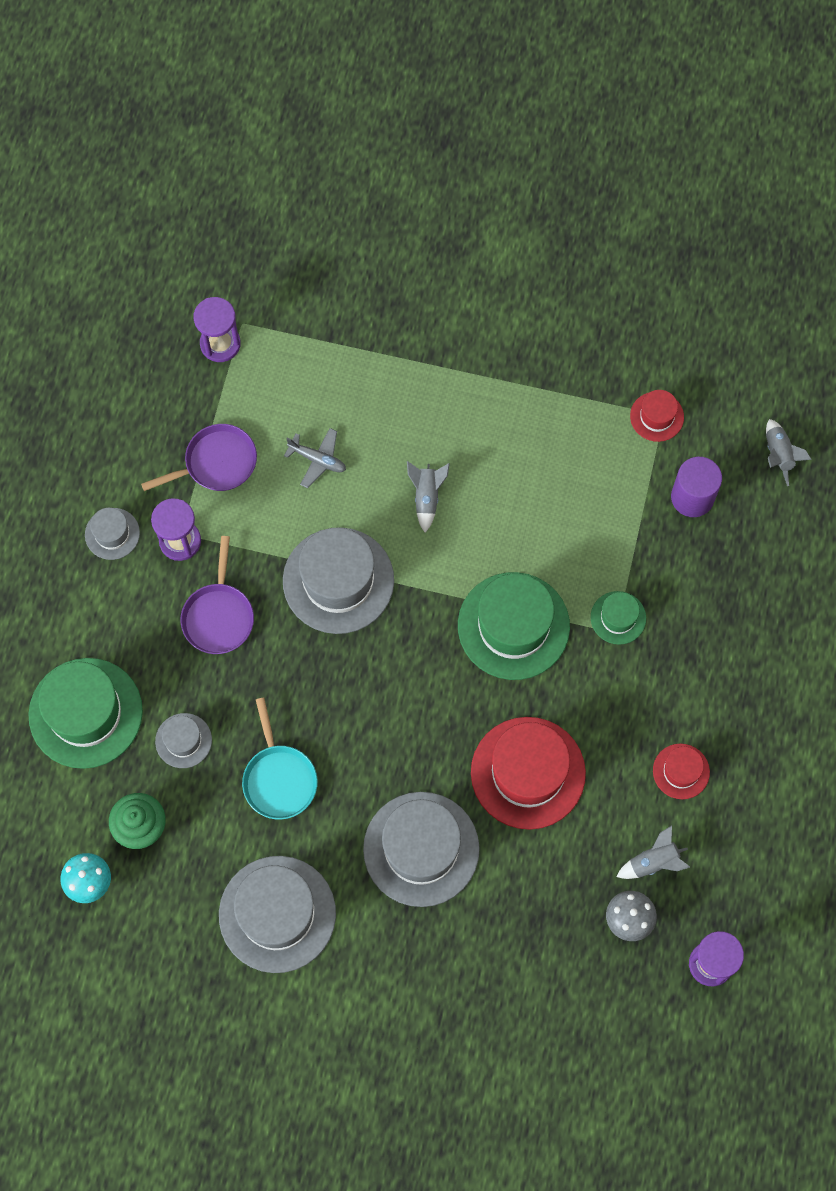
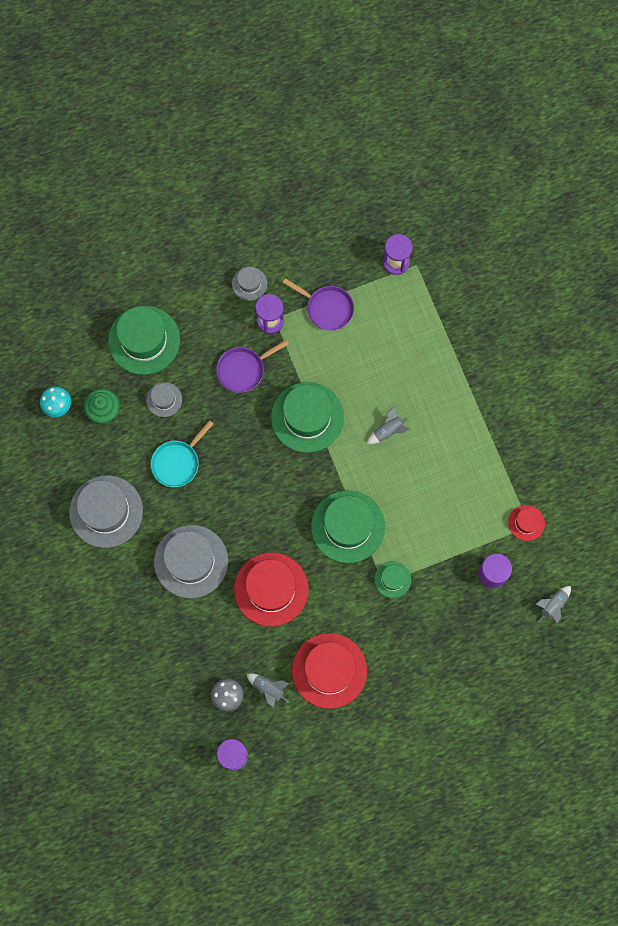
camera: 55 degrees right, 5 degrees up
(317, 460) = (367, 359): grey plane -> none
(338, 580) = (307, 417): grey hat -> green hat
(681, 771) = (329, 670): red hat -> red hat, size x2.02

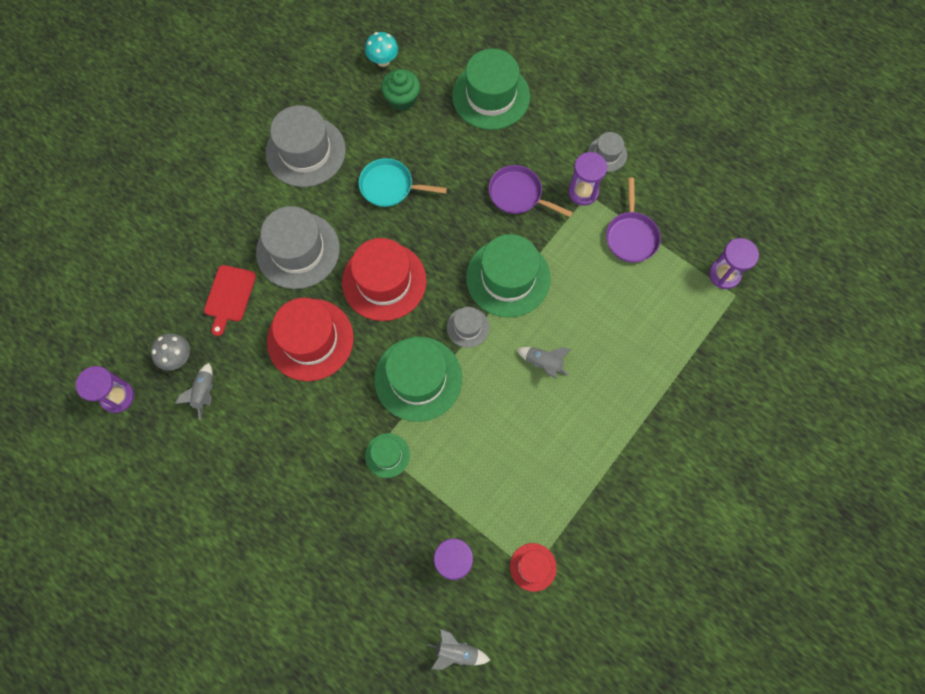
camera: 60 degrees right, 5 degrees down
(164, 399) = (444, 142): grey hat -> grey hat (468, 327)
(199, 632) = (229, 296): none -> red cutting board
(329, 670) = (254, 443): red hat -> red hat (384, 281)

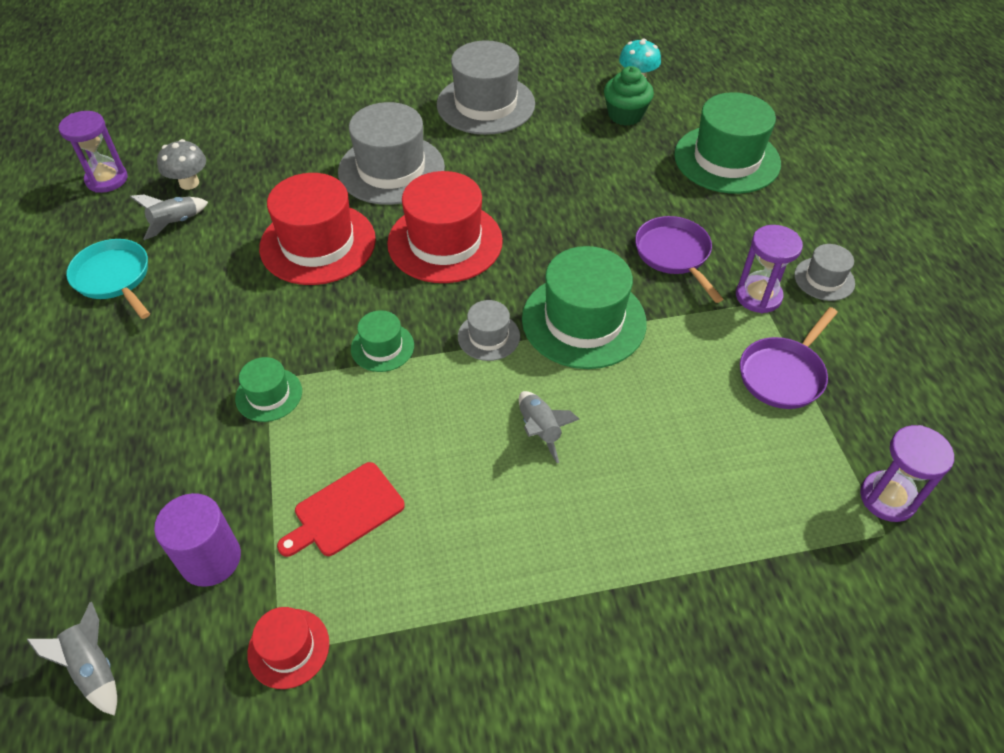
camera: 40 degrees right, 20 degrees down
(229, 296) = (289, 166): red cutting board -> red cutting board (345, 511)
(390, 186) = (538, 172): turquoise pan -> turquoise pan (114, 278)
(418, 378) = (382, 347): green hat -> green hat, size x0.50

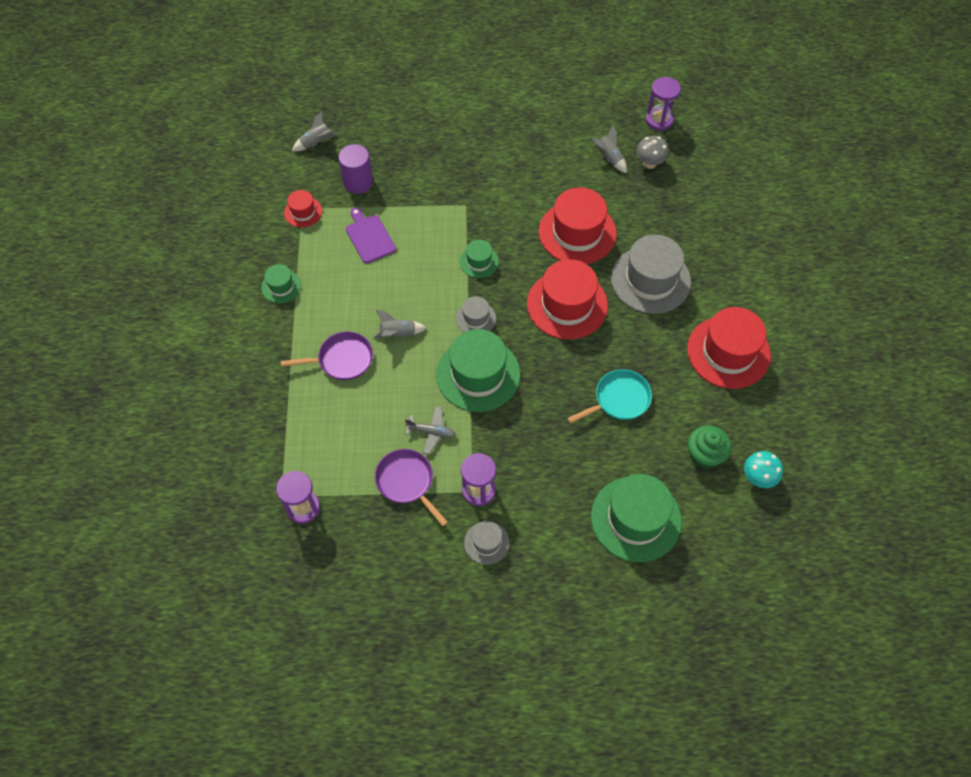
camera: 100 degrees right, 10 degrees up
(114, 278) = (563, 131): turquoise pan -> turquoise pan (618, 400)
(269, 395) = (455, 205): green hat -> green hat (281, 286)
(345, 511) = (369, 237): red cutting board -> purple cutting board
(485, 104) = (728, 352): grey hat -> red hat
(674, 255) = (529, 446): purple pan -> purple pan (341, 360)
(694, 359) = (431, 432): none -> grey plane

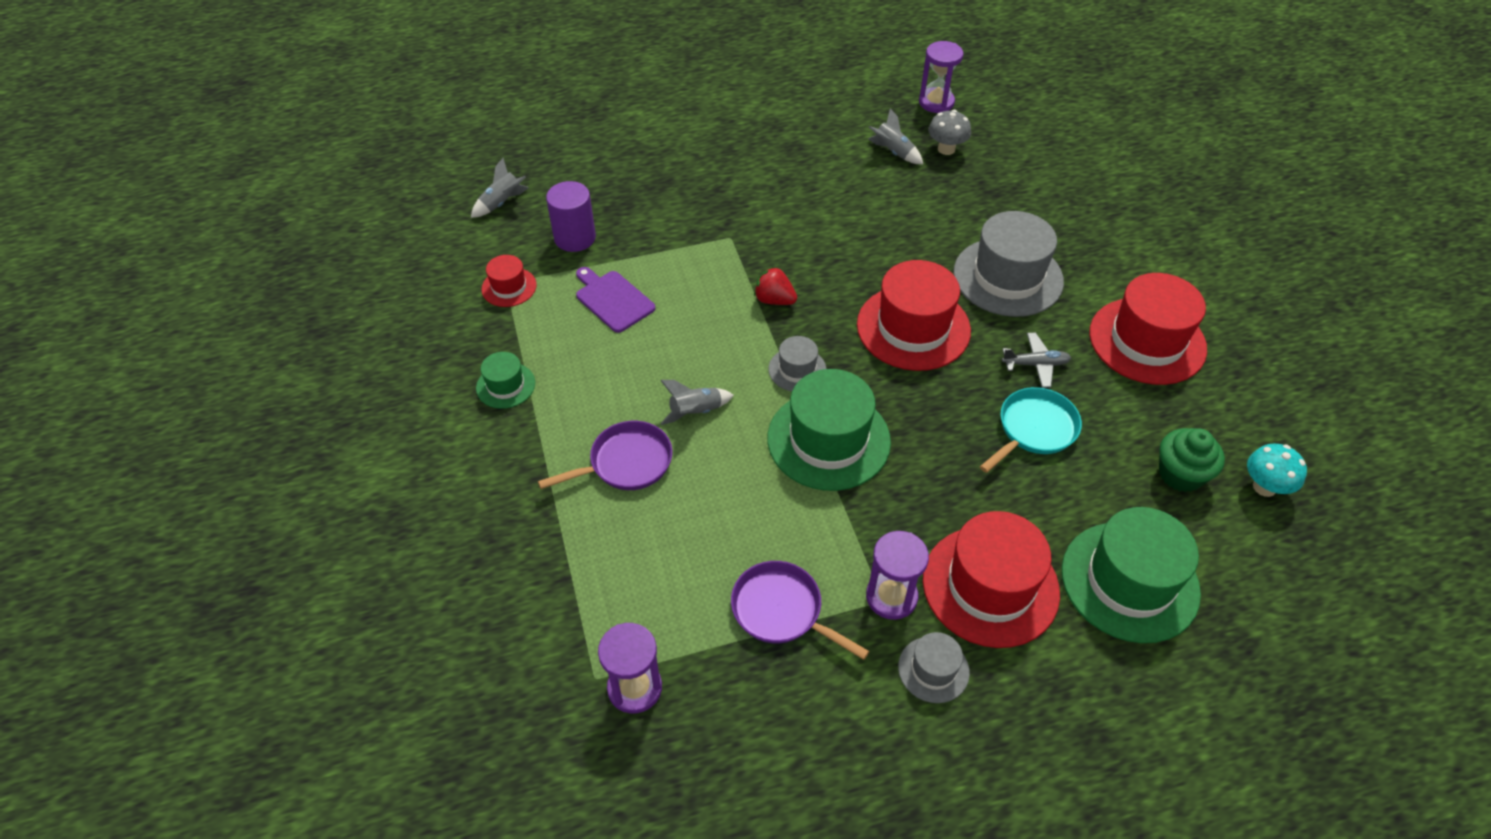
camera: 15 degrees left, 10 degrees down
(431, 432) = (791, 531): grey plane -> grey plane (1035, 364)
(479, 261) = (774, 300): green hat -> red strawberry
(577, 232) = (890, 241): red hat -> red hat (990, 586)

